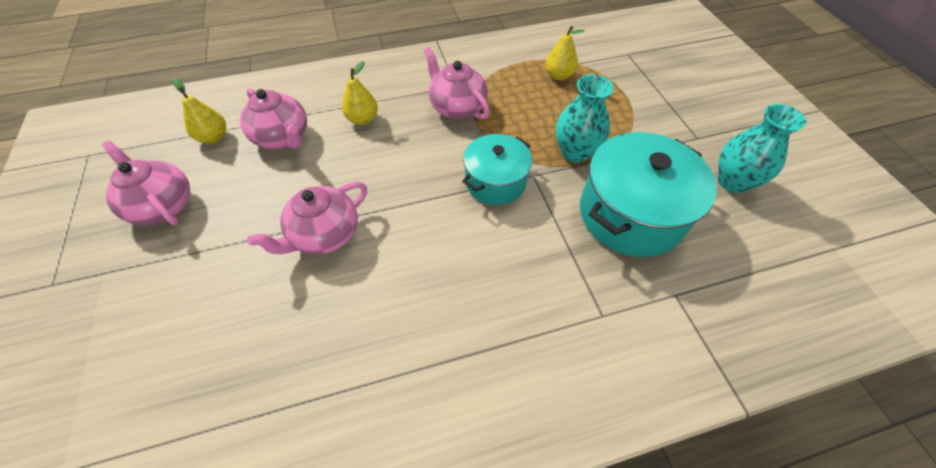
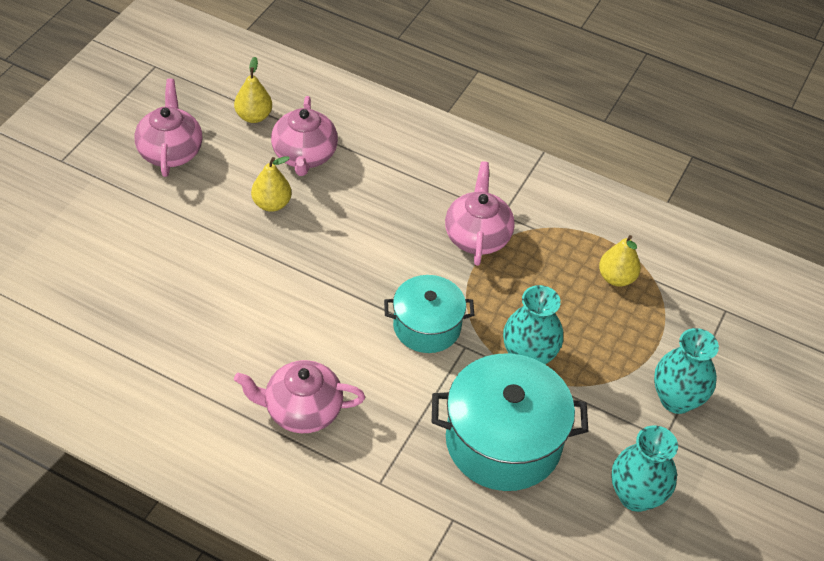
camera: 40 degrees right, 5 degrees down
(324, 235) = (255, 263): pink teapot -> pink teapot (301, 410)
(363, 119) = (384, 187): yellow pear -> yellow pear (271, 204)
(672, 113) = (676, 399): none -> turquoise vase

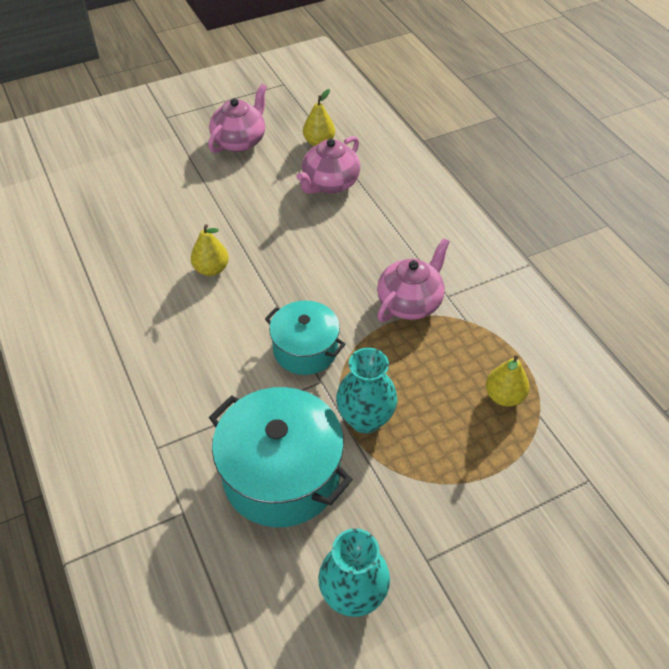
camera: 40 degrees right, 0 degrees up
(271, 204) = (274, 205): yellow pear -> yellow pear (211, 269)
(301, 410) = (154, 360): pink teapot -> none
(676, 399) = (468, 532): turquoise vase -> none

